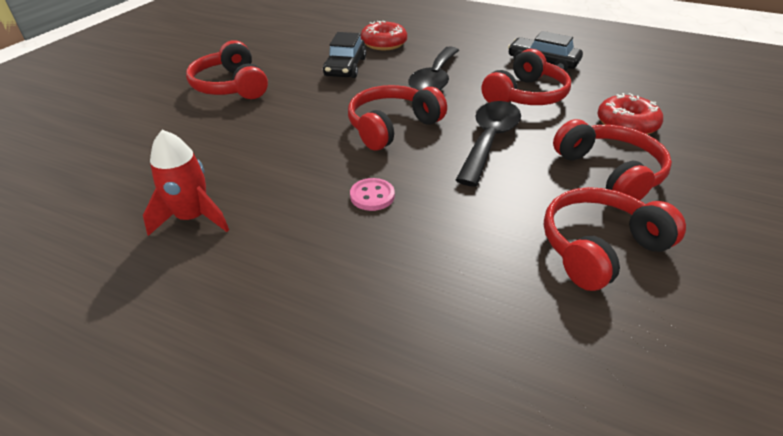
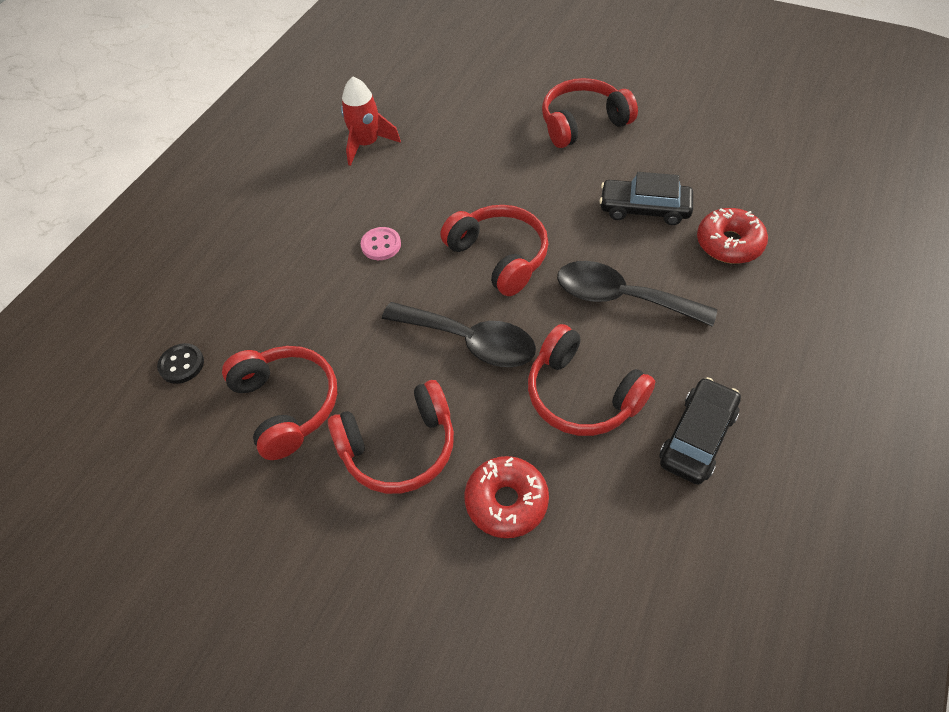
camera: 95 degrees right, 15 degrees up
(583, 362) = (181, 364): none -> black button

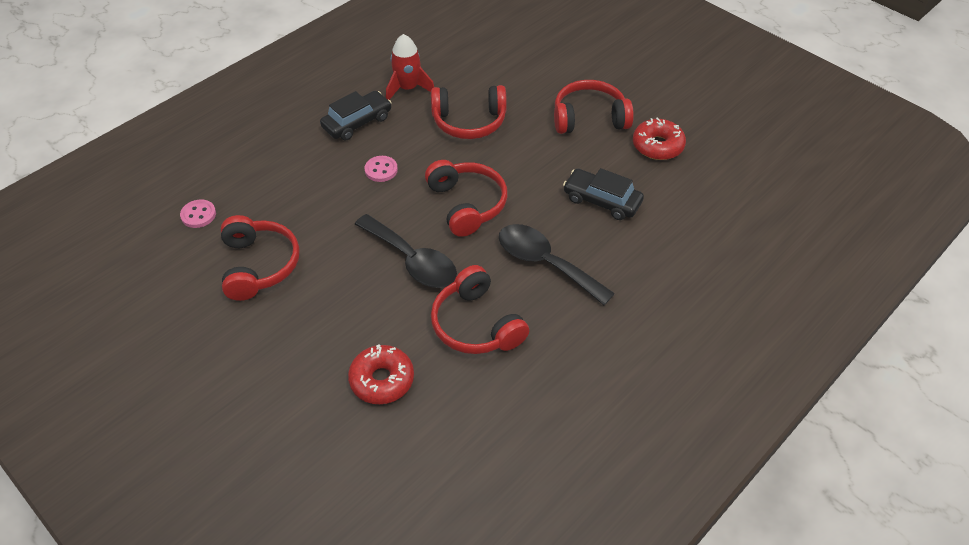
camera: 15 degrees right, 5 degrees down
(181, 364) = (198, 215): black button -> pink button
(399, 447) = (324, 319): red headphones -> red headphones (469, 121)
(697, 437) = (547, 381): black car -> black car (357, 122)
(729, 243) = (656, 247): red donut -> red donut (657, 146)

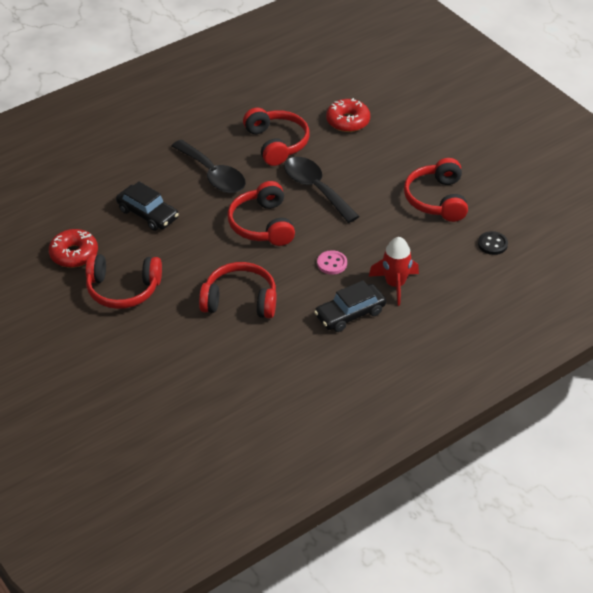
camera: 170 degrees left, 5 degrees down
(198, 215) = (492, 244): pink button -> black button
(408, 88) = (294, 346): red rocket -> red rocket (395, 284)

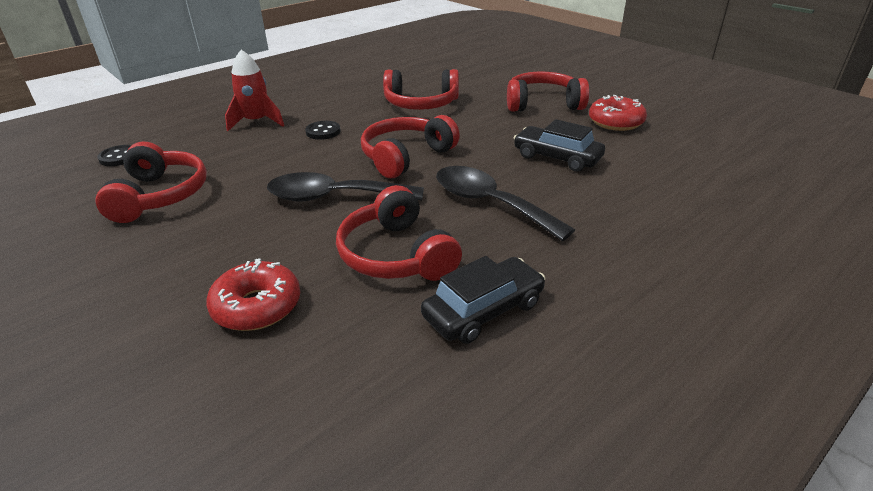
camera: 175 degrees right, 10 degrees down
(263, 225) = (406, 157): red headphones -> red headphones turned 120 degrees counterclockwise
(315, 188) = (334, 197): black spoon -> black spoon turned 135 degrees clockwise
(332, 263) = (323, 132): pink button -> black button
(350, 314) = (311, 102): black car -> black car (483, 310)

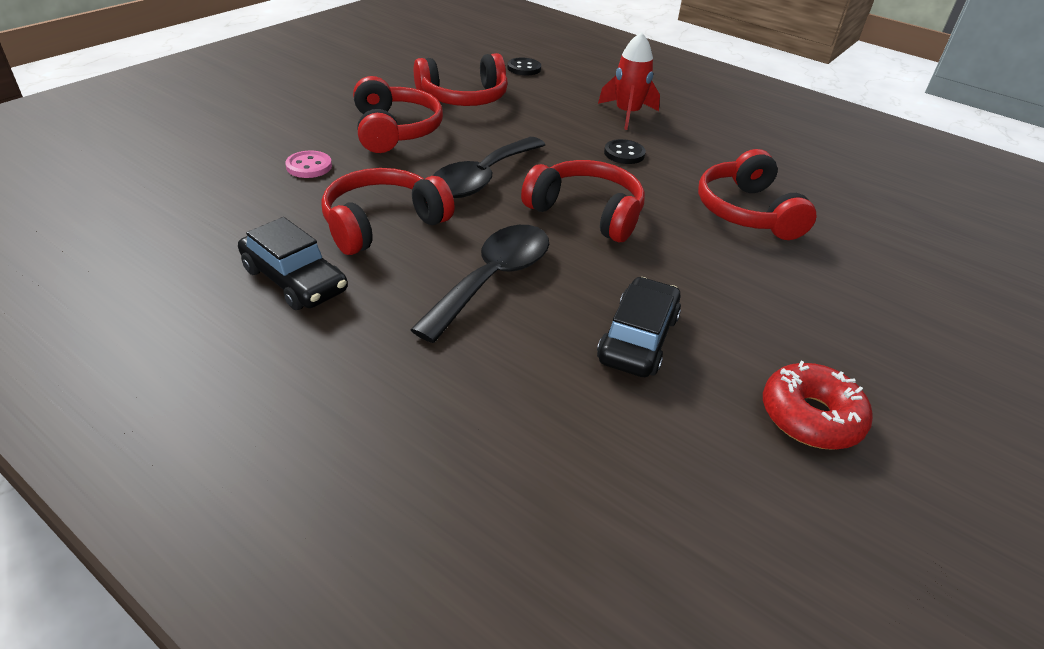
camera: 75 degrees right, 5 degrees up
(257, 306) = (309, 166): red donut -> pink button
(334, 197) = (482, 178): black spoon -> black spoon turned 135 degrees counterclockwise
(543, 104) = (830, 328): red headphones -> red headphones (394, 130)

